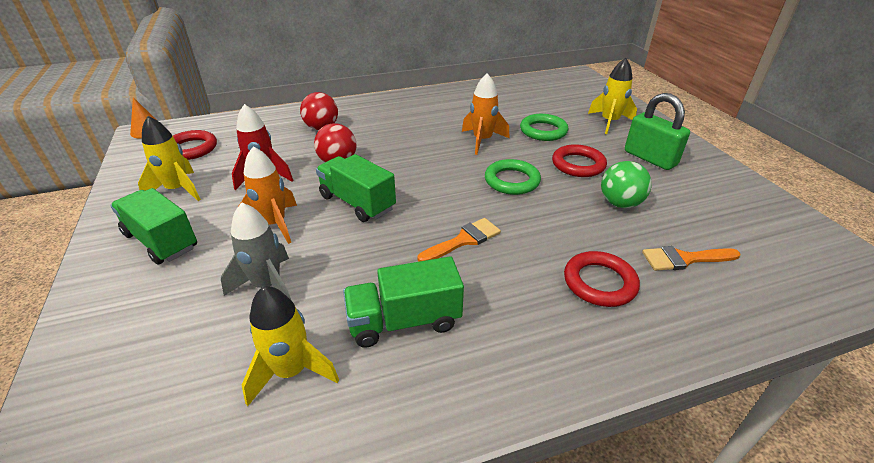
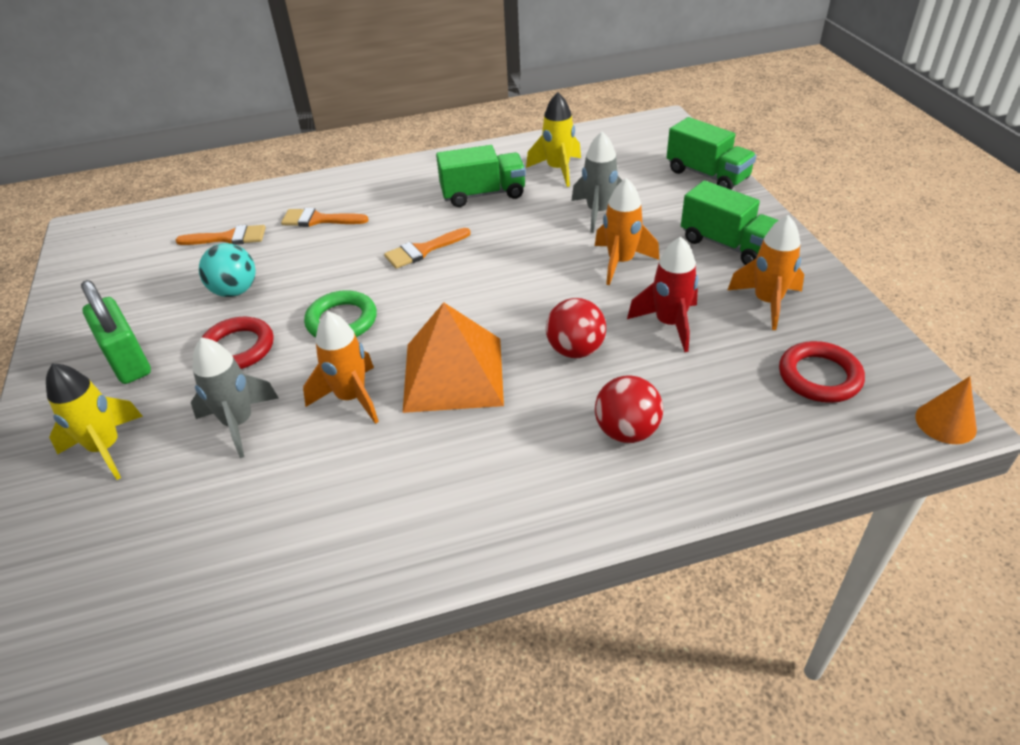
camera: 175 degrees left, 5 degrees up
(178, 190) = (767, 302): yellow rocket -> orange rocket
(357, 203) = (536, 288): green truck -> green truck (707, 175)
(421, 151) = (453, 373): none -> orange pyramid
(543, 131) = (239, 423): green ring -> grey rocket
(599, 282) = (318, 220): red ring -> orange brush
(620, 203) = (235, 291): green ball -> turquoise ball

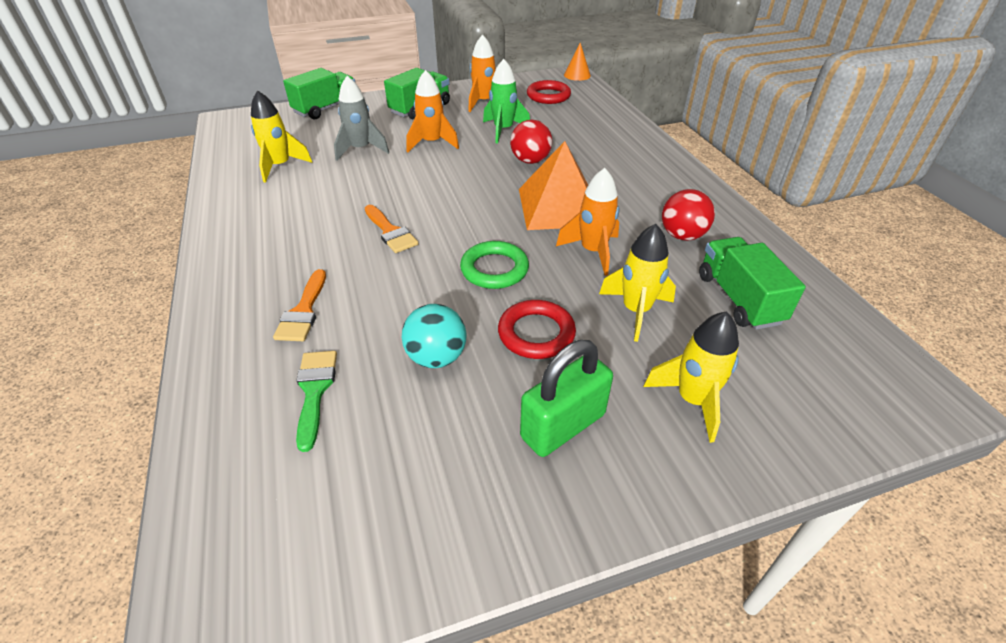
camera: 95 degrees left, 0 degrees up
(228, 238) = (315, 391): orange brush -> green brush
(239, 423) = (636, 311): grey rocket -> yellow rocket
(483, 194) = (303, 203): green truck -> green truck (738, 299)
(626, 431) = (601, 146): red ball -> red ball (682, 235)
(669, 324) = (503, 130): red rocket -> green rocket

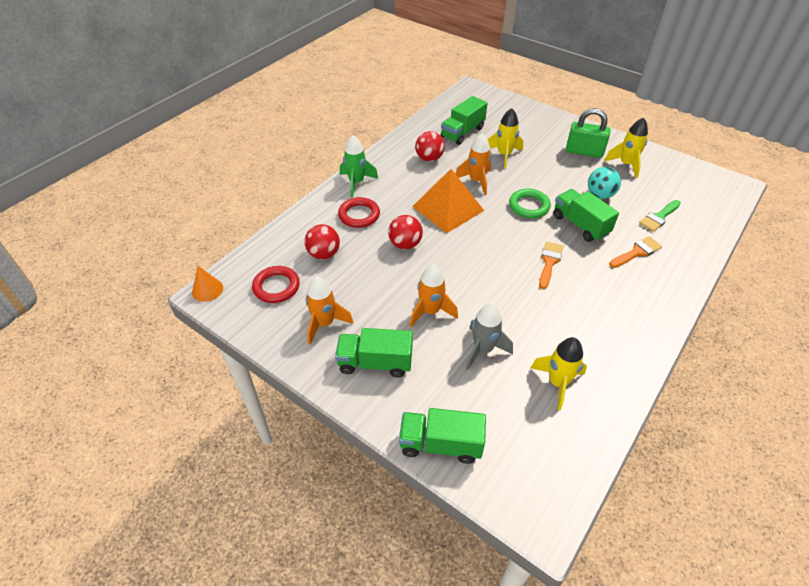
camera: 125 degrees left, 5 degrees up
(408, 293) = (580, 225): none -> green truck
(503, 130) = (370, 281): green rocket -> green rocket (356, 182)
(536, 333) = (551, 175): red ring -> red ring (359, 215)
(565, 121) = (324, 254): none -> red ball
(692, 400) = (535, 130): yellow rocket -> yellow rocket (626, 164)

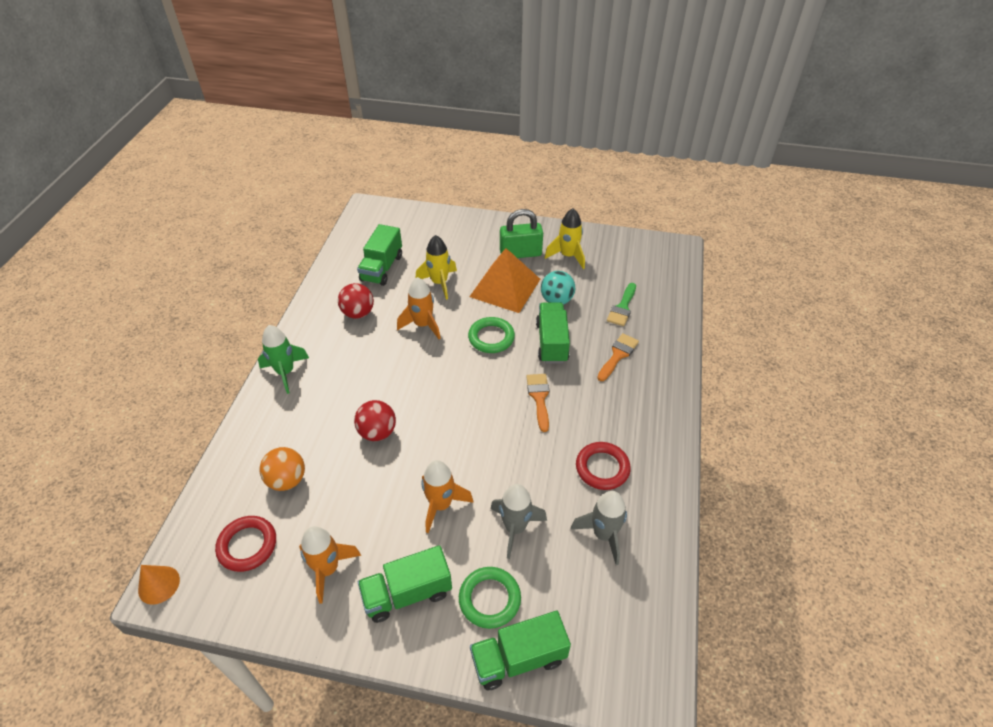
camera: 25 degrees left, 0 degrees up
(324, 254) = (287, 480): red ball -> orange ball
(359, 215) = (307, 414): red ring -> red ring (602, 468)
(437, 392) = (489, 599): none -> green ring
(448, 208) = (406, 370): orange pyramid -> orange pyramid (505, 287)
(557, 383) = (603, 534): yellow rocket -> grey rocket
(580, 225) = (552, 342): green truck -> green truck turned 60 degrees clockwise

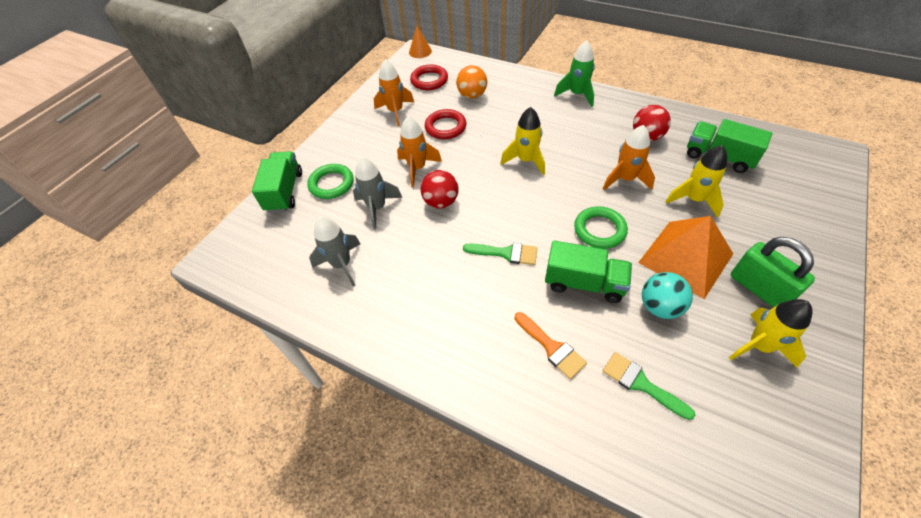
camera: 110 degrees right, 5 degrees up
(377, 432) = (499, 140): red ball -> red ball (441, 202)
(407, 593) = (359, 145): green truck -> none
(409, 402) = (526, 160): none -> yellow rocket
(520, 253) = (759, 288): green padlock -> green padlock turned 45 degrees counterclockwise
(539, 398) = (506, 253): orange brush -> green brush
(602, 468) = (405, 283): red ring -> red ring (445, 127)

